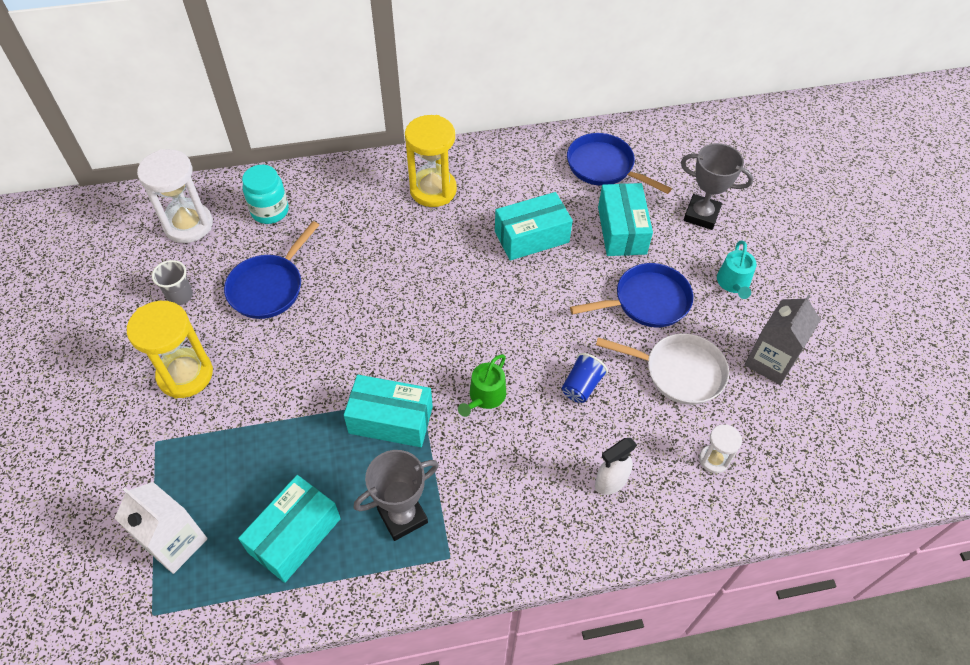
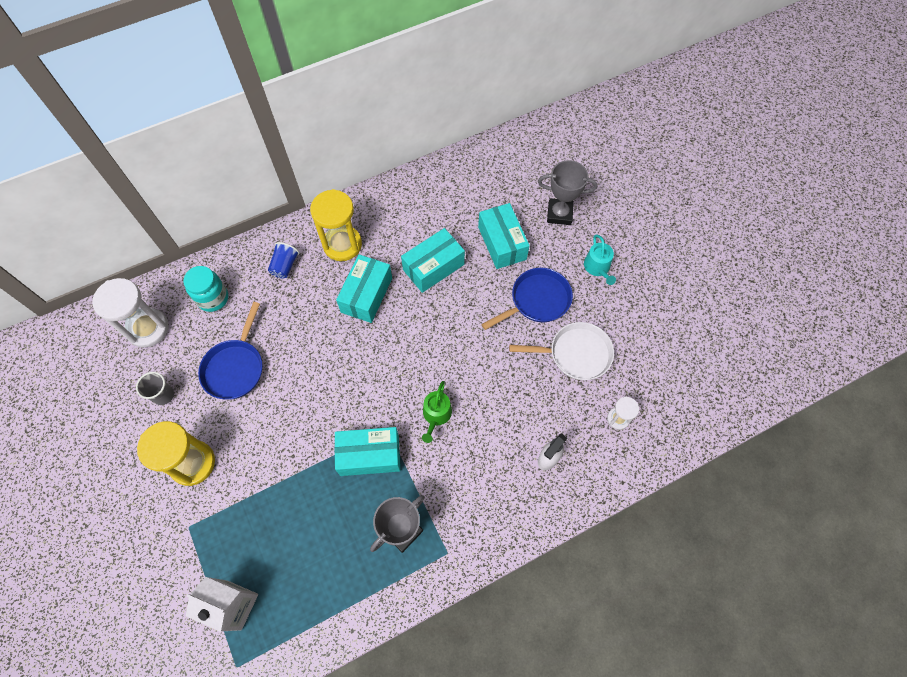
camera: 15 degrees left, 10 degrees up
(294, 535) = (325, 571): turquoise box -> turquoise box (366, 295)
(581, 386) = (506, 386): blue cup -> blue cup (285, 266)
(604, 167) = (473, 189): blue pan -> none
(770, 361) = (640, 327): grey carton -> none

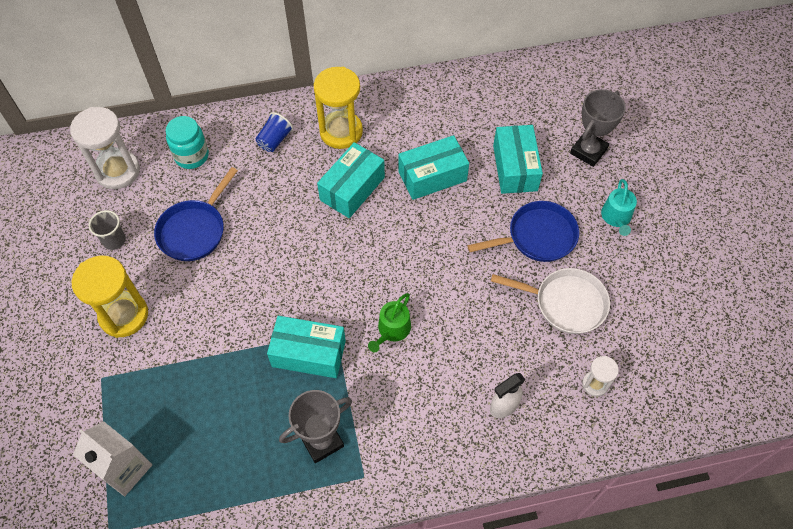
camera: 15 degrees right, 5 degrees down
(559, 214) = (588, 151): grey trophy -> grey trophy turned 75 degrees counterclockwise

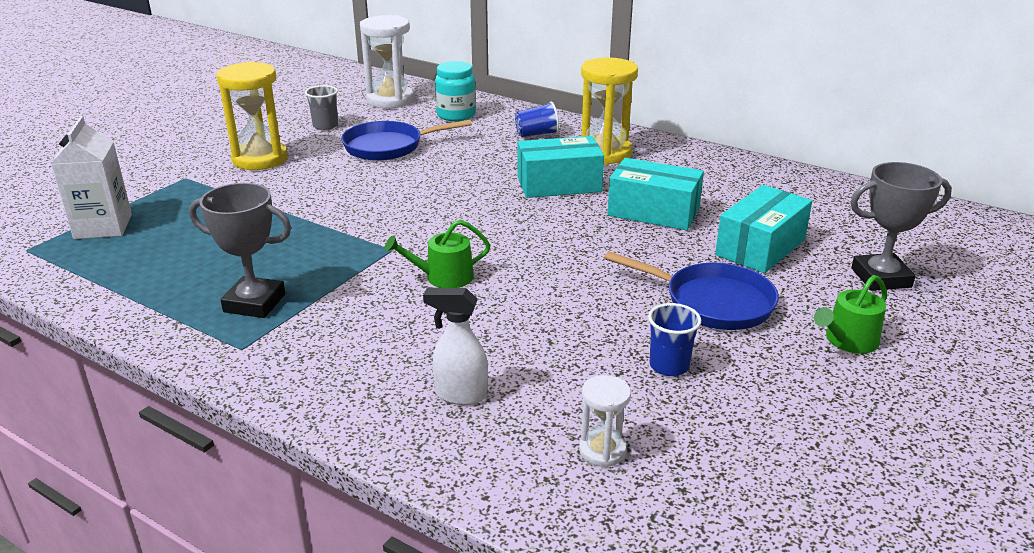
camera: 45 degrees right, 30 degrees down
(309, 353) = (346, 249): turquoise box -> none
(565, 303) = (669, 366): white pan -> blue cup
(616, 217) = (848, 341): turquoise watering can -> green watering can

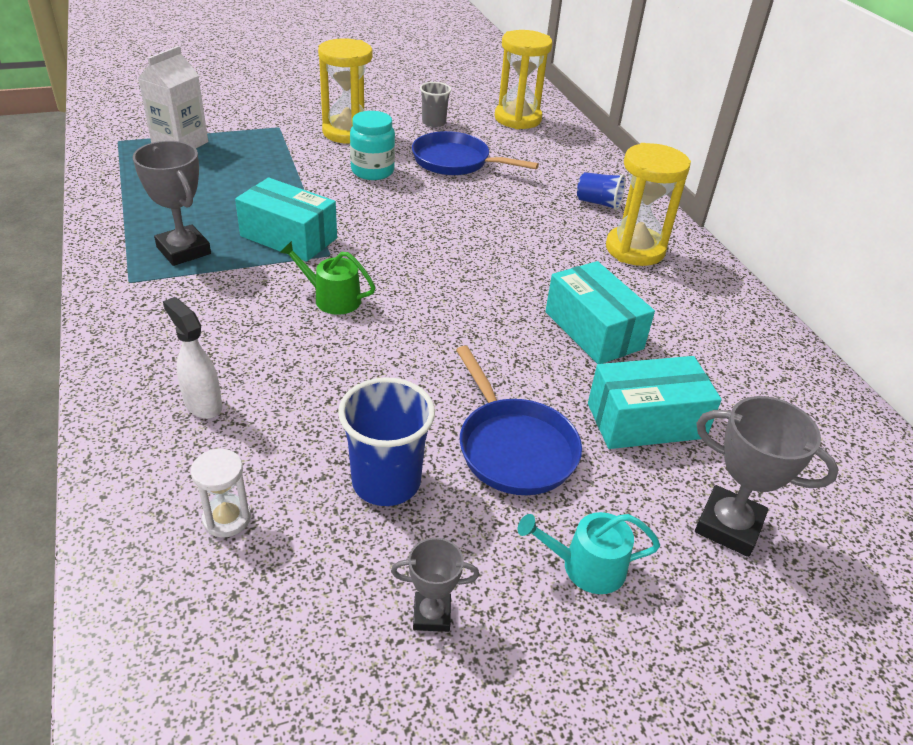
camera: 35 degrees right, 10 degrees up
(390, 100) = (517, 119): white hourglass -> yellow hourglass
(456, 115) = (553, 155): turquoise jar -> turquoise jar (372, 171)
(559, 184) = (546, 261): turquoise box -> turquoise box (289, 237)
(669, 366) = (386, 482): blue cup -> blue cup, size x1.62
(812, 418) = (431, 615): none -> grey trophy
(848, 341) = (585, 566): green watering can -> turquoise watering can

